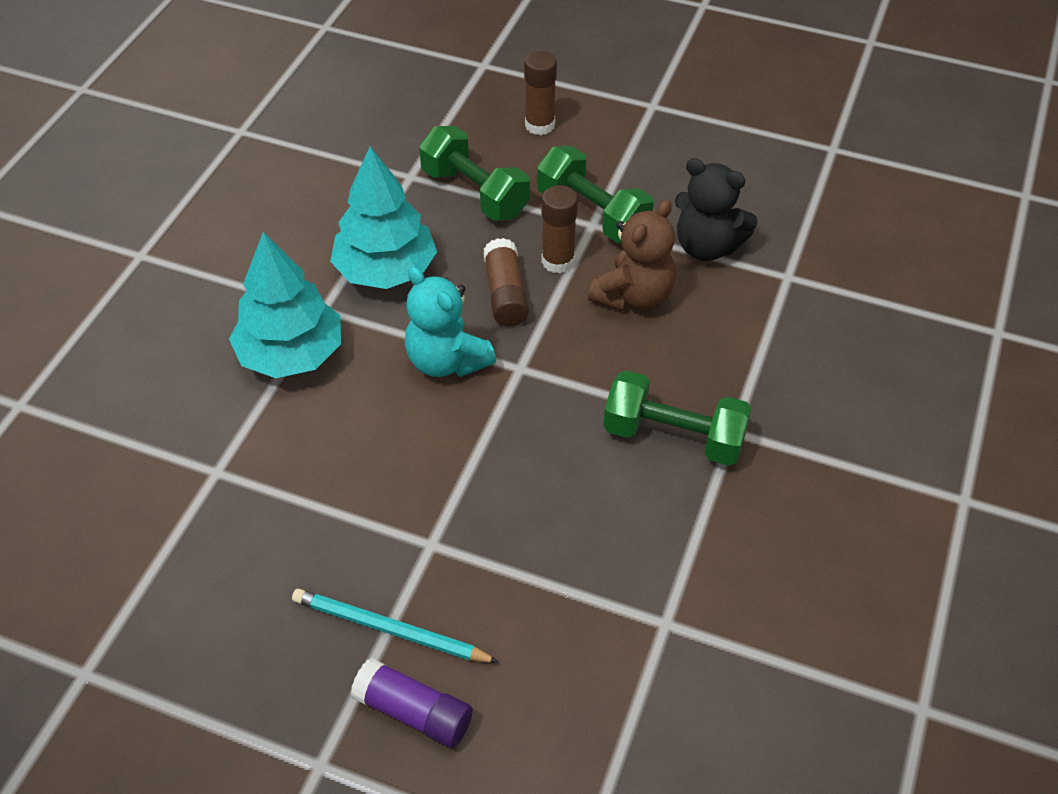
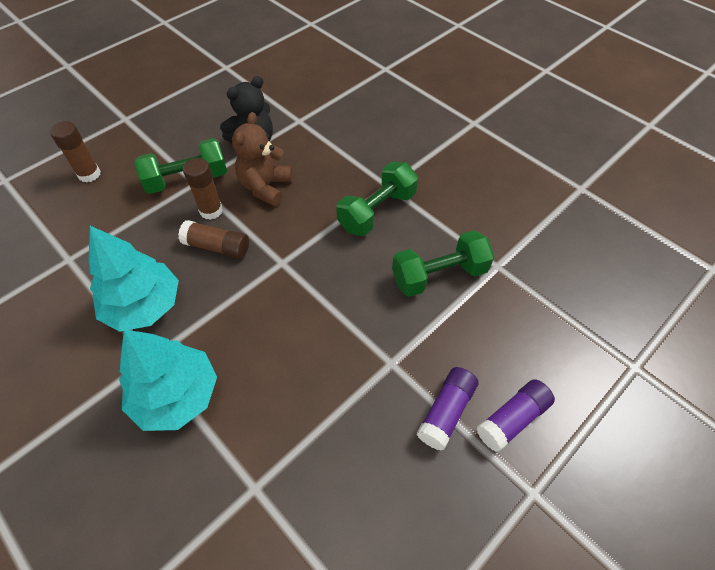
camera: 65 degrees left, 5 degrees up
(389, 629) = (446, 412): turquoise pencil -> purple glue stick
(446, 361) = (249, 299): turquoise teddy bear -> none
(474, 193) = (117, 230): green dumbbell -> green dumbbell (439, 275)
(634, 296) = (265, 187): brown teddy bear -> brown teddy bear turned 135 degrees counterclockwise

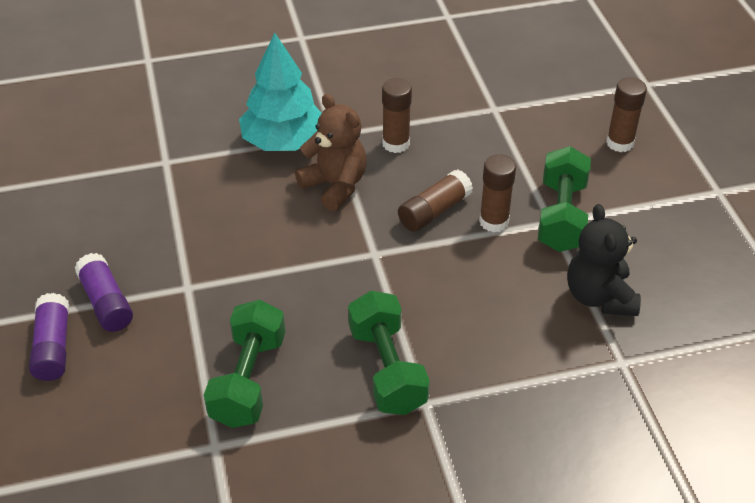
camera: 120 degrees right, 10 degrees down
(144, 306) = (396, 144): turquoise tree -> brown glue stick
(265, 187) = (503, 279): brown teddy bear -> brown teddy bear (335, 186)

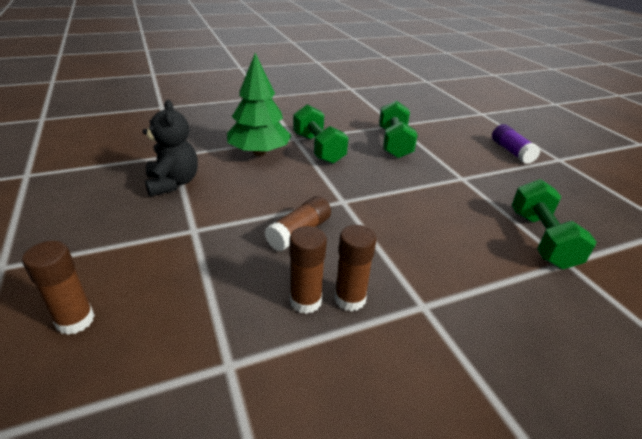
camera: 170 degrees right, 10 degrees down
(106, 303) = (504, 169): purple glue stick -> none
(283, 141) = (472, 292): turquoise tree -> none
(335, 186) = (395, 249): brown teddy bear -> none
(486, 363) = (259, 152): none -> green tree
(494, 221) = (245, 227): brown glue stick -> brown glue stick (305, 301)
(561, 216) = (182, 234): green dumbbell -> green dumbbell (541, 239)

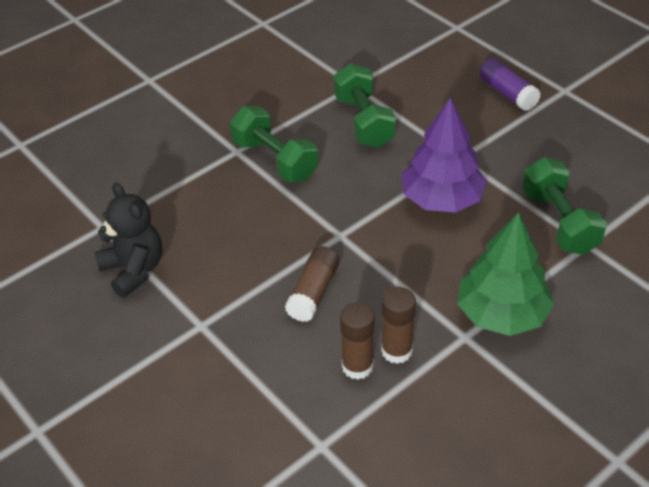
camera: 15 degrees left, 10 degrees up
(75, 320) = (159, 454): brown glue stick -> none
(259, 152) = (205, 189): green tree -> green tree (501, 314)
(437, 199) = (441, 199): none -> purple tree

